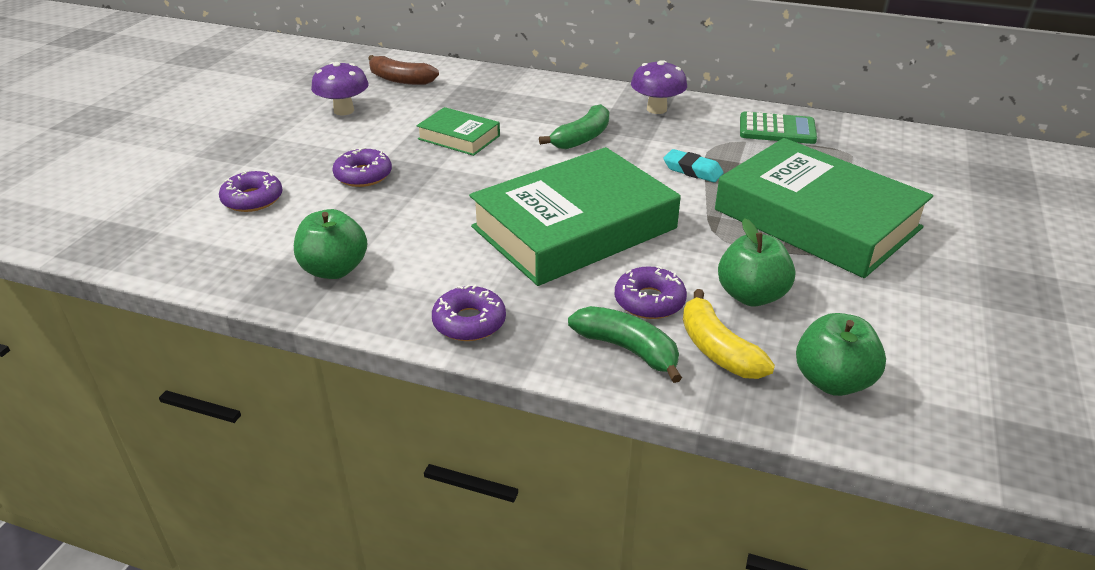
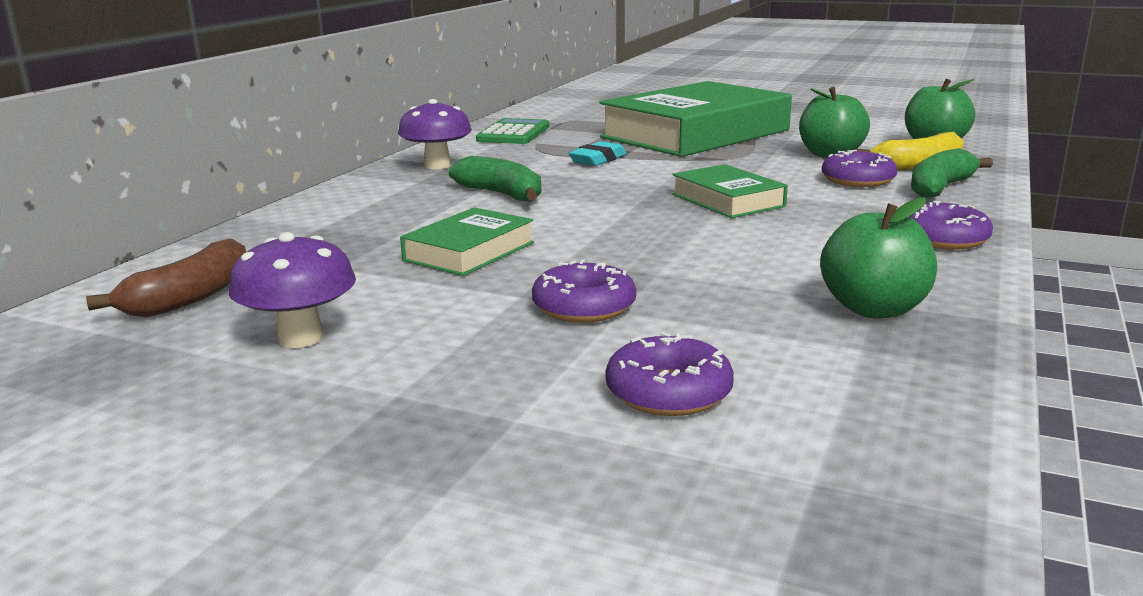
camera: 85 degrees left, 15 degrees down
(574, 227) = (727, 200): green book -> green book, size x0.47

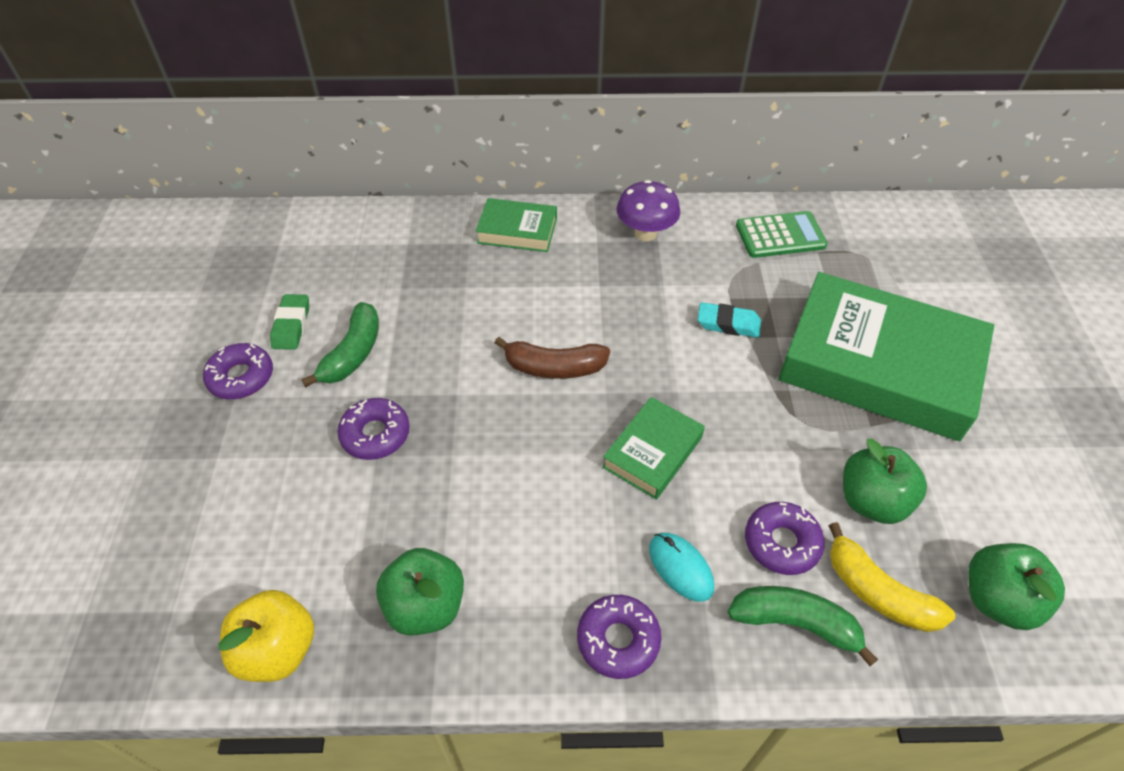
camera: 65 degrees right, 30 degrees up
(190, 297) = (332, 252): brown banana -> brown banana (554, 367)
(300, 338) = (291, 325): purple mushroom -> green eraser
(469, 251) = (453, 337): green book -> green book (517, 231)
(502, 194) = (590, 302): green banana -> green banana (353, 353)
(668, 392) = (262, 516): purple donut -> purple donut (241, 377)
(869, 210) = (680, 568): none -> turquoise mouse
(914, 401) = (277, 650): none -> yellow apple

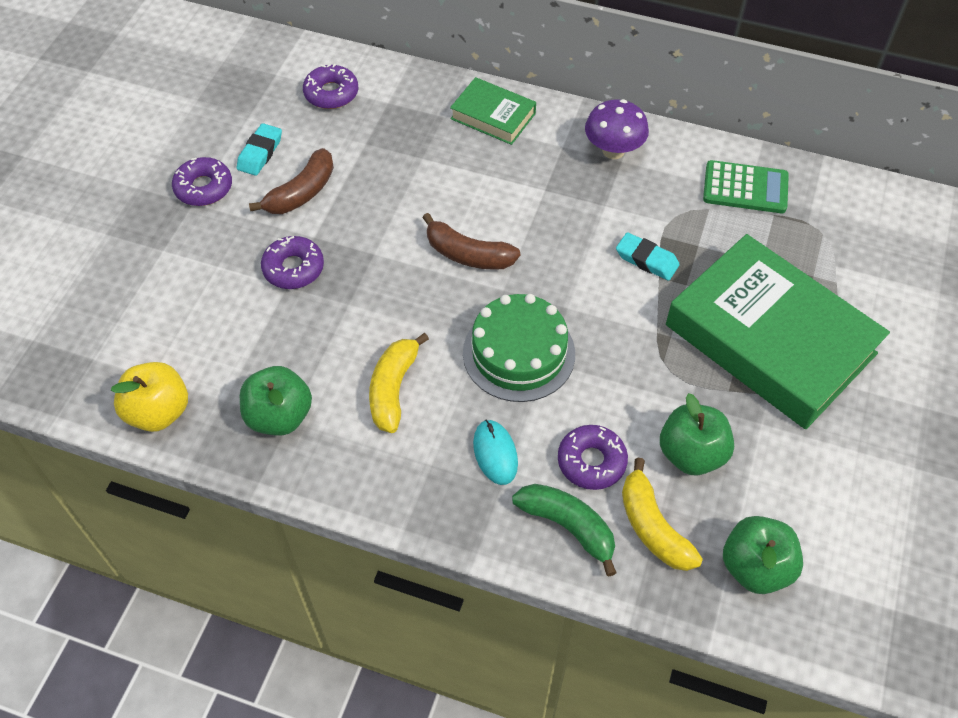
camera: 20 degrees right, 5 degrees up
(291, 325) = (260, 153): green eraser -> turquoise eraser
(353, 353) = (301, 193): green banana -> brown banana
(540, 532) = (393, 389): none -> yellow banana
(618, 640) = (417, 490): purple donut -> purple donut (331, 93)
(652, 452) = (519, 353): green book -> green cake

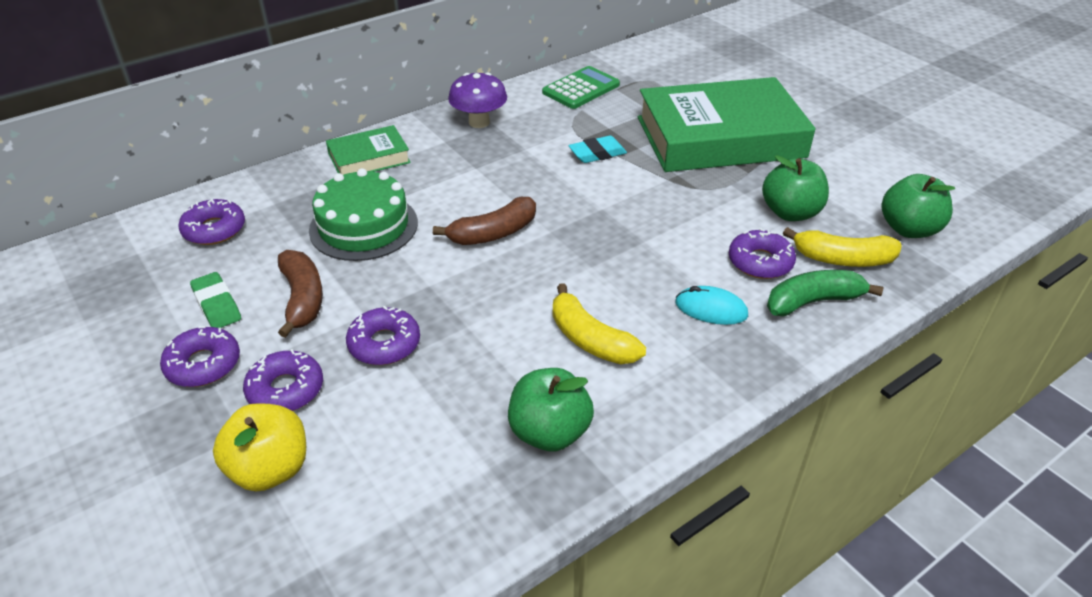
camera: 55 degrees left, 15 degrees down
(159, 412) = (452, 533): yellow apple -> yellow apple (270, 469)
(213, 245) = (285, 389): none -> purple donut
(260, 153) = (217, 305): turquoise eraser -> green eraser
(519, 353) = (622, 252): green cake -> green cake (363, 226)

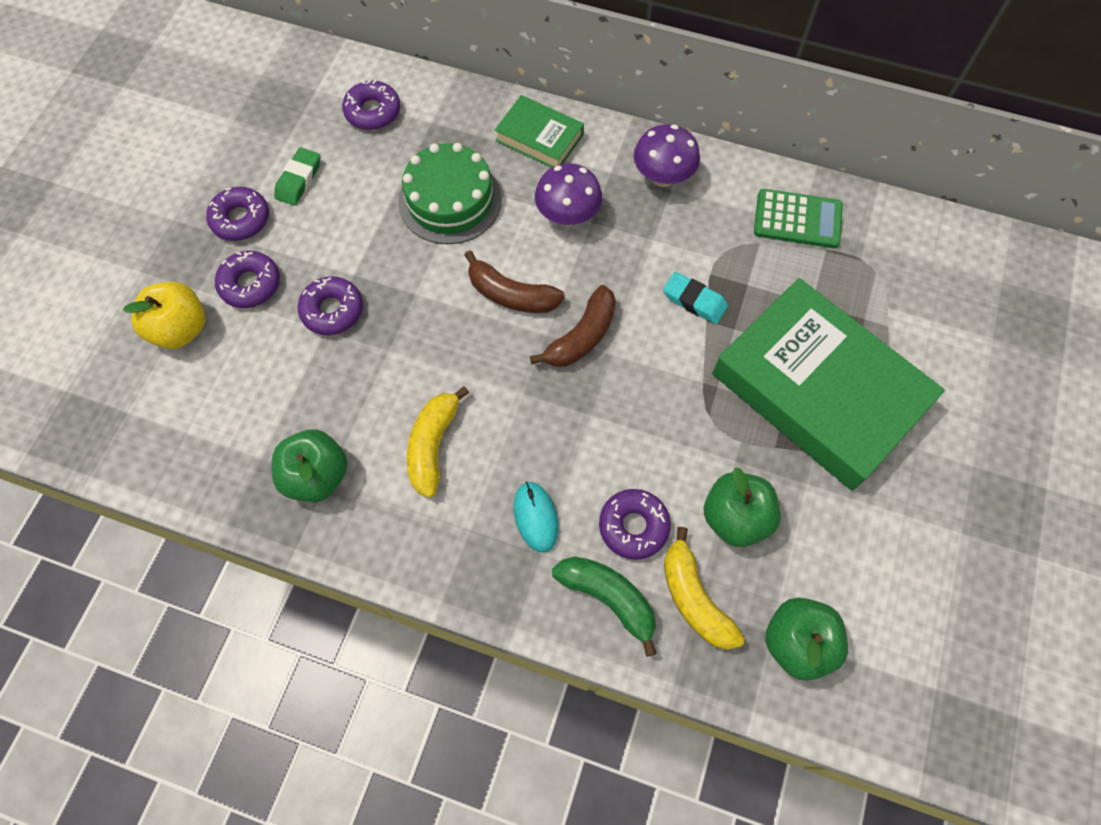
camera: 55 degrees right, 25 degrees up
(302, 299) = (341, 225): brown banana -> brown banana (581, 337)
(456, 176) = (567, 216): none -> purple mushroom

